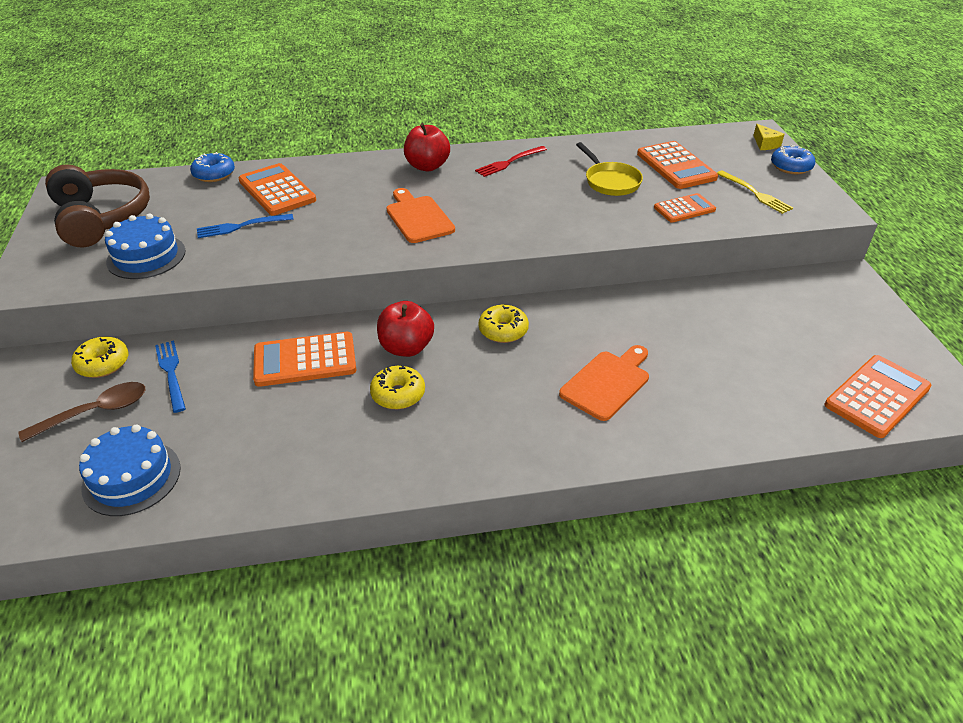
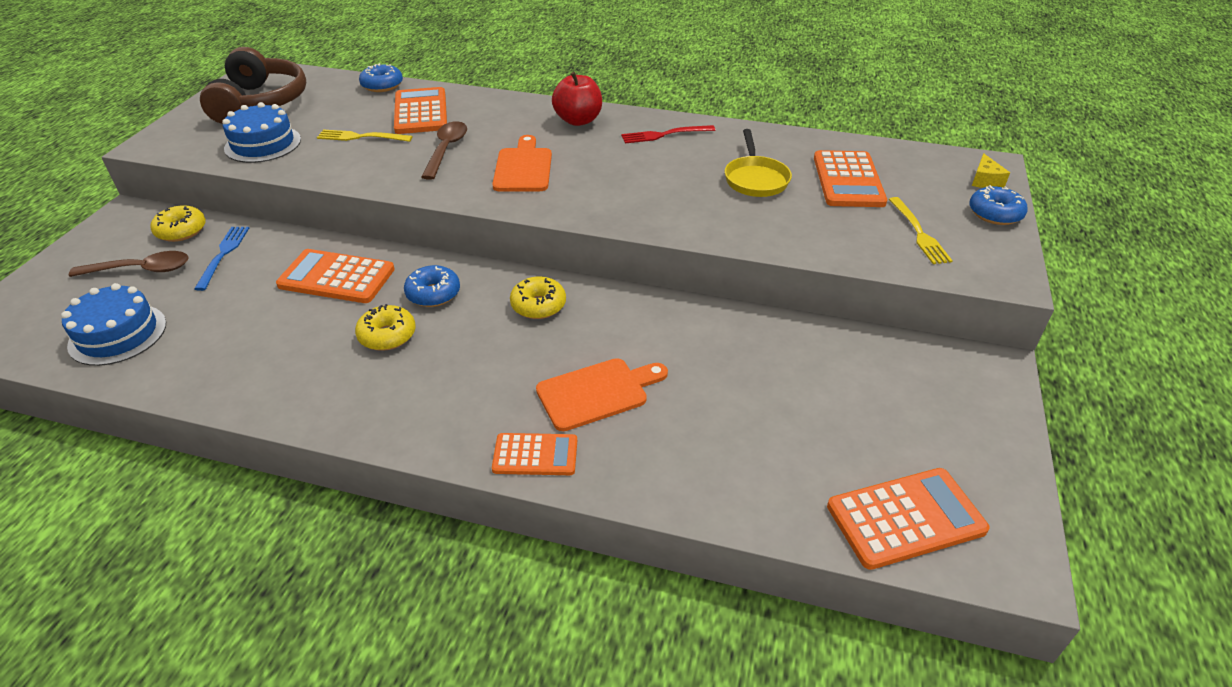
camera: 25 degrees right, 0 degrees up
(241, 226) = (360, 137): blue fork -> yellow fork
(334, 218) = (446, 149): none -> brown spoon
(406, 348) = (433, 294): red apple -> blue donut
(684, 209) = (814, 229): orange calculator -> orange calculator (535, 455)

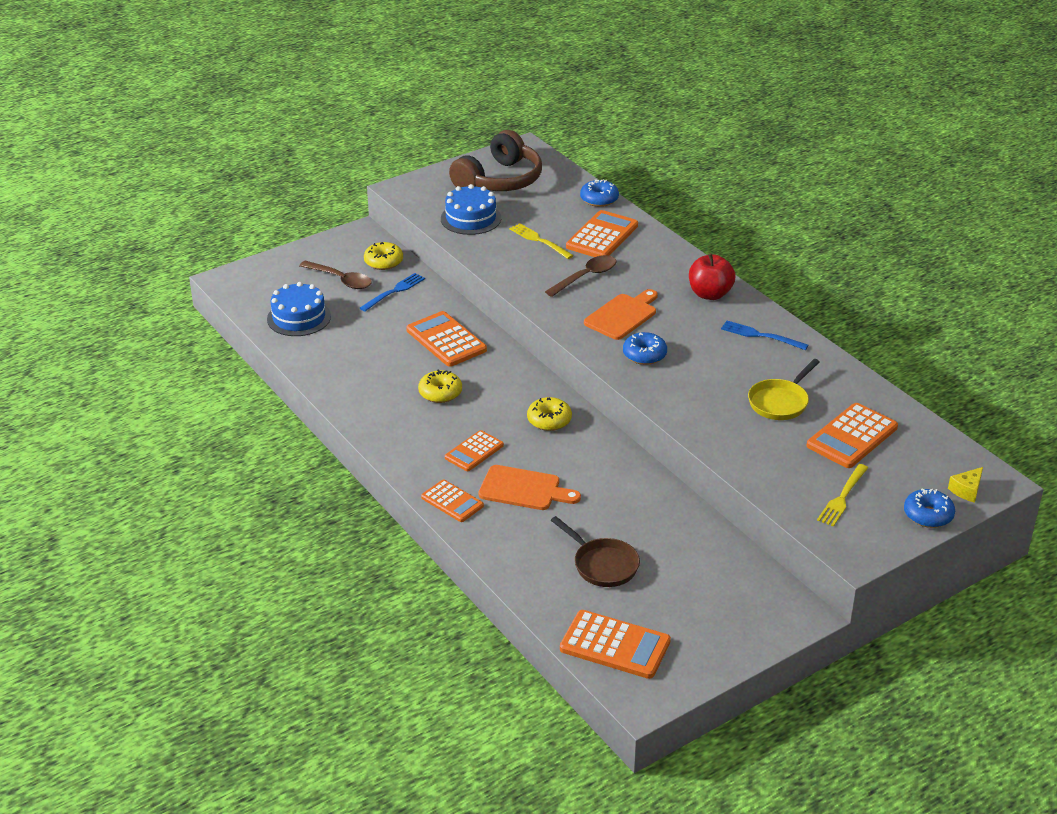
camera: 40 degrees right, 5 degrees down
(433, 294) = (493, 380): blue donut -> blue donut (644, 355)
(496, 381) = (474, 451): none -> orange calculator
(664, 135) = (760, 335): red fork -> blue fork
(775, 429) = (602, 565): none -> brown pan

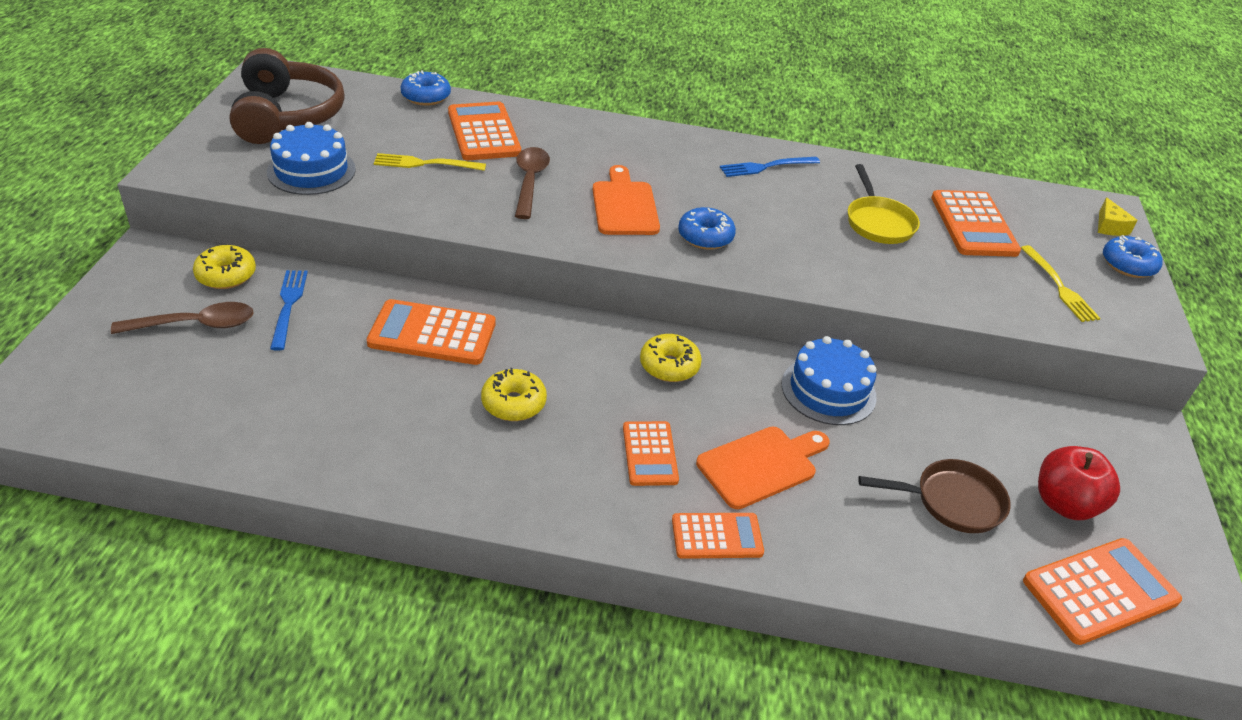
camera: 50 degrees left, 5 degrees up
(299, 318) = (198, 405): blue cake -> blue cake (828, 390)
(710, 294) = (666, 147): red apple -> red apple (1064, 504)

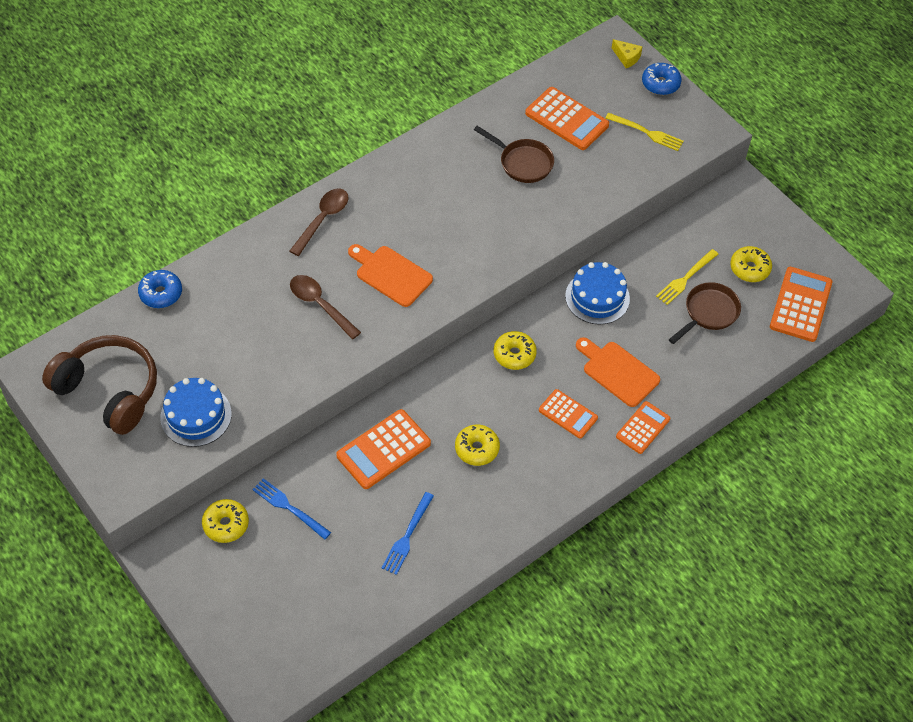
camera: 45 degrees left, 15 degrees up
(195, 324) = (263, 566): brown spoon -> brown spoon (323, 219)
(425, 164) = (246, 348): yellow fork -> yellow fork (685, 279)
(484, 132) = (240, 291): orange calculator -> none
(705, 237) = (457, 258): blue donut -> none
(761, 465) = (618, 372): orange cutting board -> orange cutting board turned 60 degrees counterclockwise
(766, 167) = (421, 170): blue fork -> blue fork (407, 536)
(878, 222) = (523, 163): yellow pan -> brown pan
(1064, 504) = (749, 268): red apple -> yellow donut

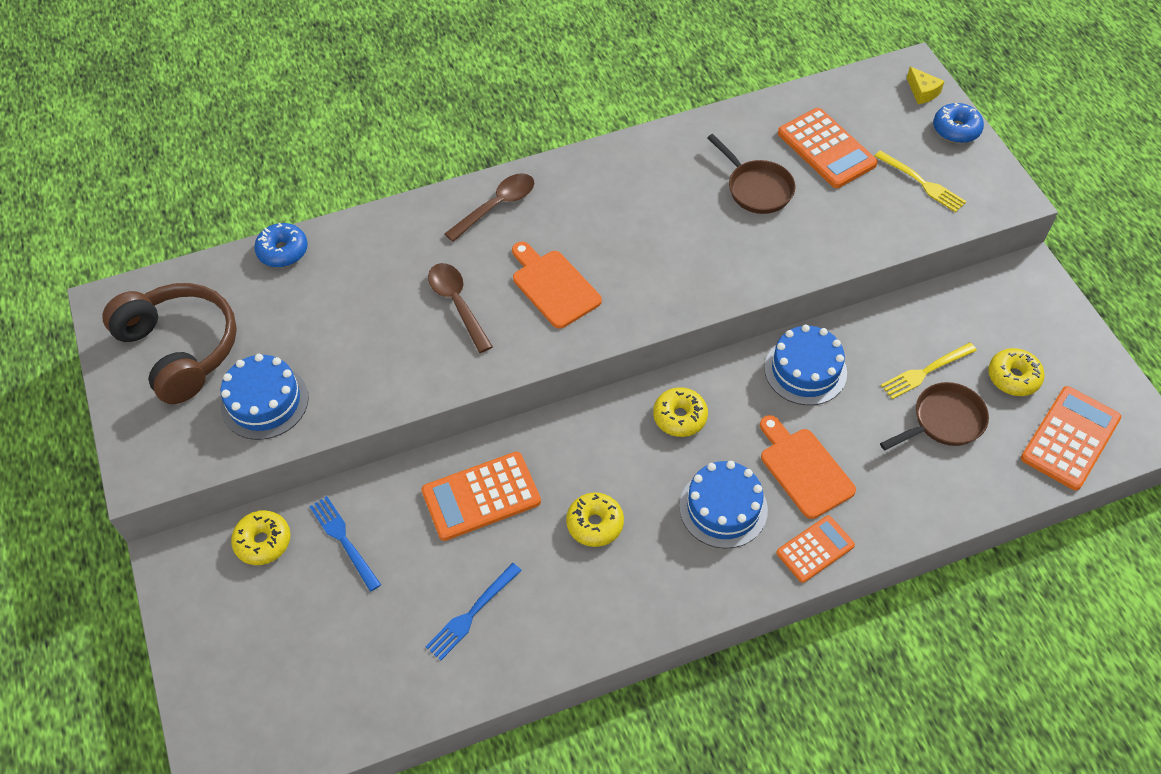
camera: 20 degrees right, 0 degrees up
(568, 414) = (723, 508): orange calculator -> blue cake

